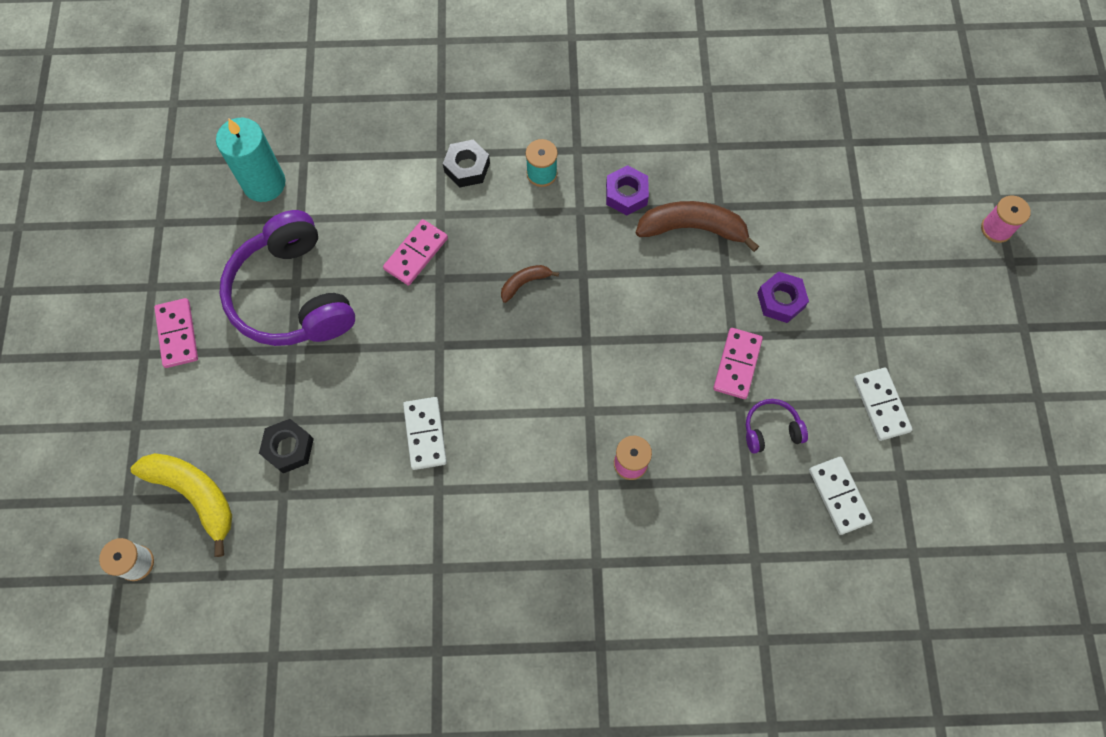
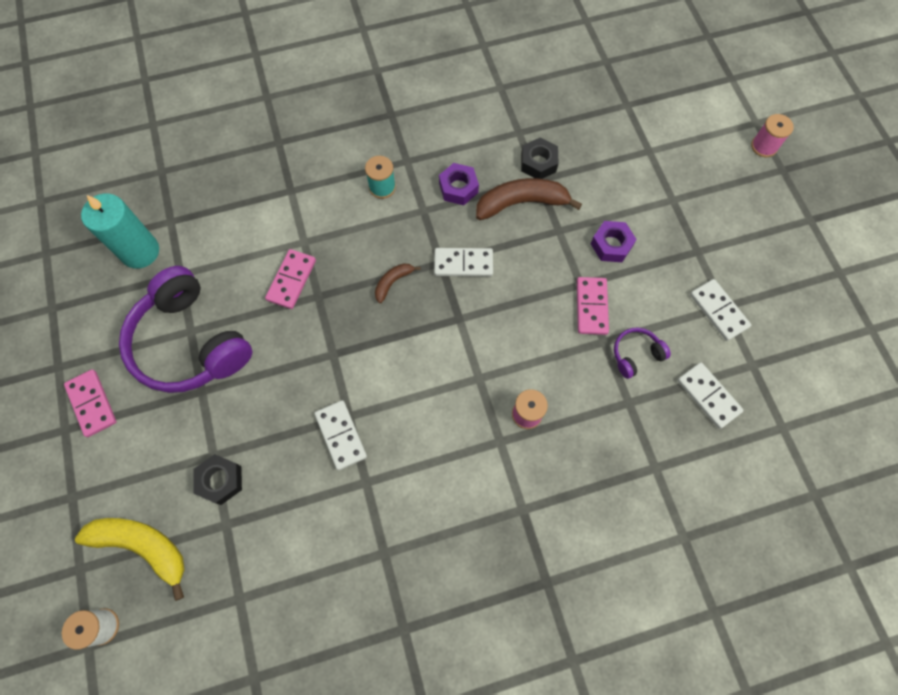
camera: 15 degrees left, 0 degrees up
(467, 168) = (317, 197): black nut -> black nut (538, 163)
(608, 281) = (463, 264): none -> white domino

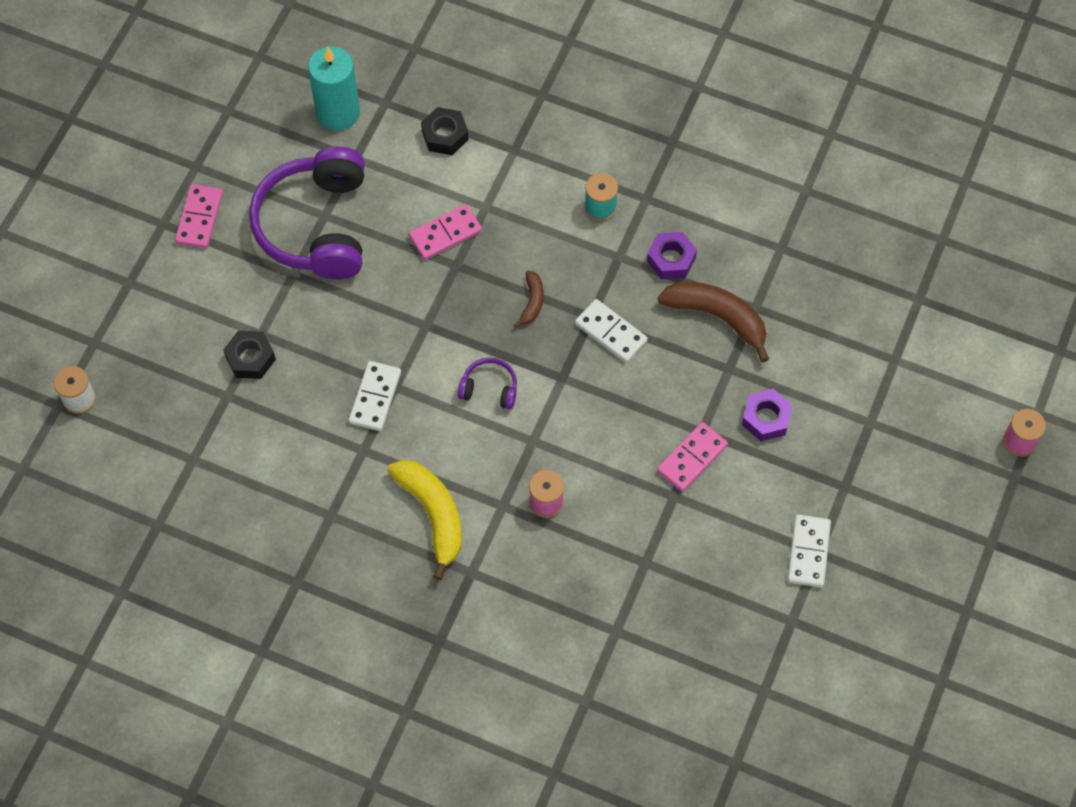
camera: 40 degrees right, 5 degrees down
(143, 546) = (152, 363): yellow banana -> yellow banana (433, 515)
(393, 282) = (532, 302): brown banana -> brown banana turned 105 degrees clockwise
(538, 163) = (771, 291): black nut -> black nut (445, 135)
(636, 354) = (692, 529): purple headphones -> purple headphones (489, 388)
(708, 396) = (722, 613): white domino -> none

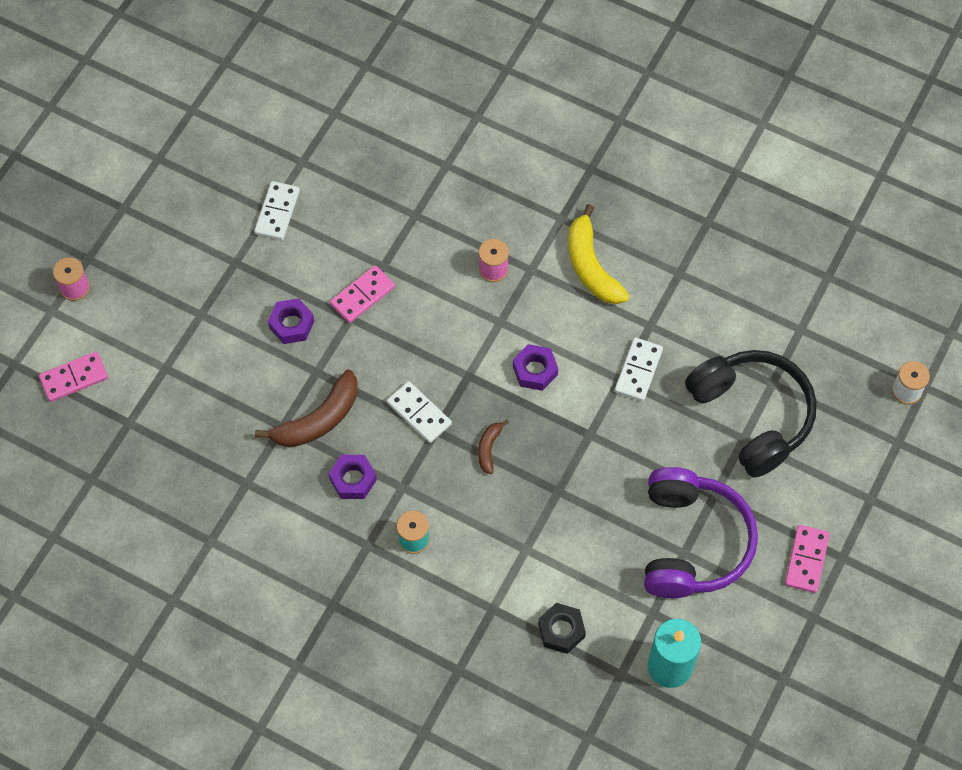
camera: 175 degrees left, 0 degrees up
(250, 358) = (752, 415): black nut -> black headphones
(445, 234) = (566, 523): pink domino -> pink domino (74, 378)
(489, 388) = (535, 370): purple headphones -> purple nut
(718, 317) = (318, 420): brown banana -> brown banana turned 75 degrees counterclockwise

